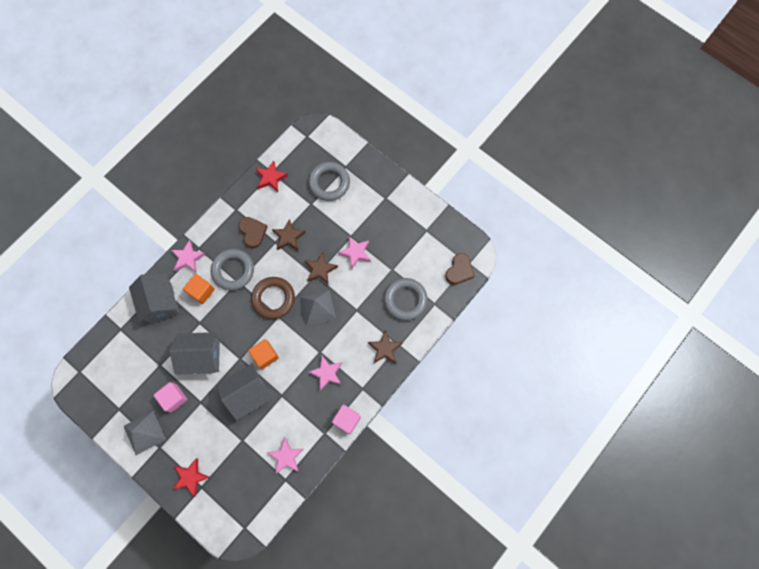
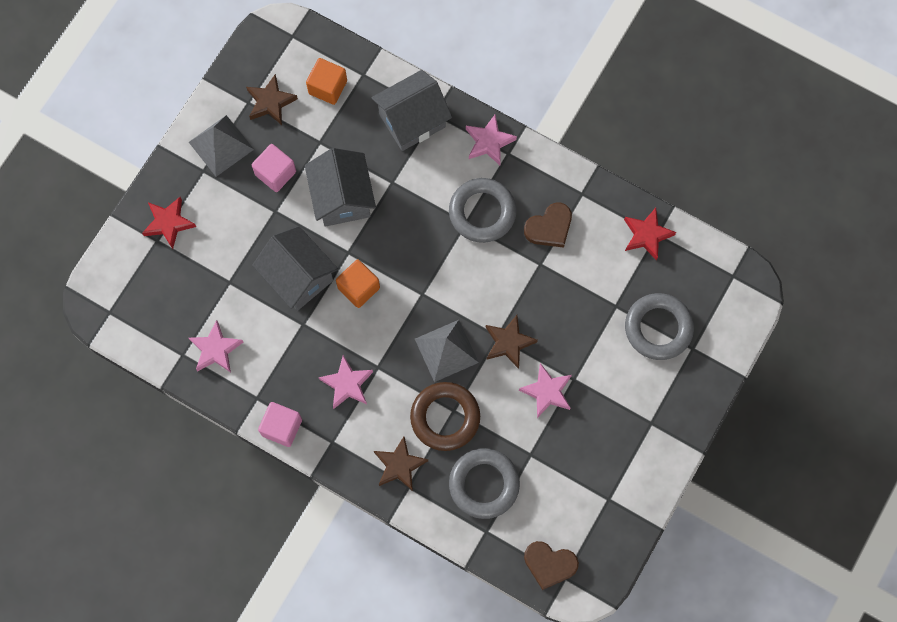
camera: 80 degrees right, 0 degrees up
(201, 291) = (441, 174): orange cube -> orange cube (327, 87)
(273, 299) = (448, 281): brown ring -> brown ring (445, 417)
(288, 237) = (553, 283): brown star -> brown star (270, 102)

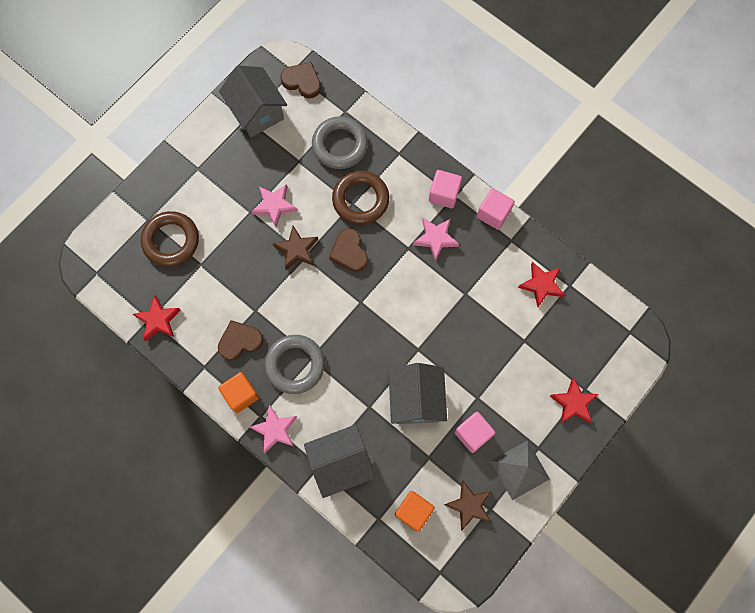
camera: 170 degrees left, 0 degrees up
(216, 349) = (541, 285): pink star -> red star
(298, 277) = (464, 335): grey house -> grey house (257, 112)
(345, 442) = (444, 194): none -> pink cube
(358, 288) = (414, 316): orange cube -> orange cube (241, 395)
(399, 465) = (403, 169): brown star -> none
(446, 350) = (349, 252): grey pyramid -> brown heart
(658, 328) = (171, 241): grey ring -> brown ring

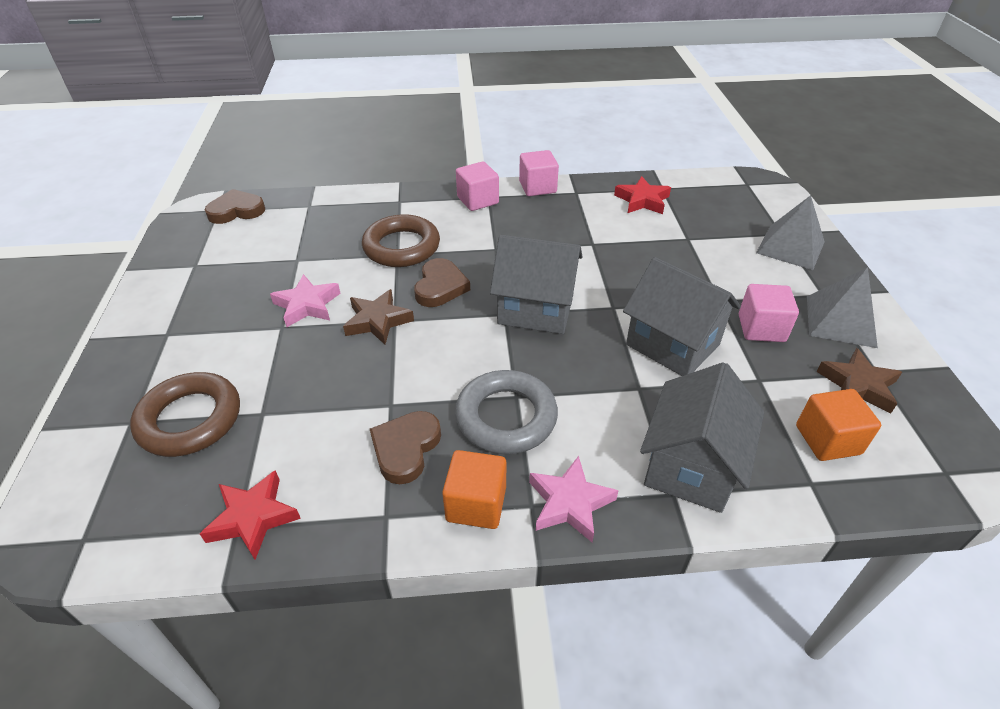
camera: 45 degrees left, 30 degrees down
(257, 112) = (203, 254): grey house -> grey house (535, 309)
(340, 145) = (331, 226): grey ring -> none
(349, 252) = (440, 287): brown heart -> brown heart turned 105 degrees counterclockwise
(435, 239) = (512, 228): pink star -> none
(573, 403) = (790, 247): red star -> grey pyramid

